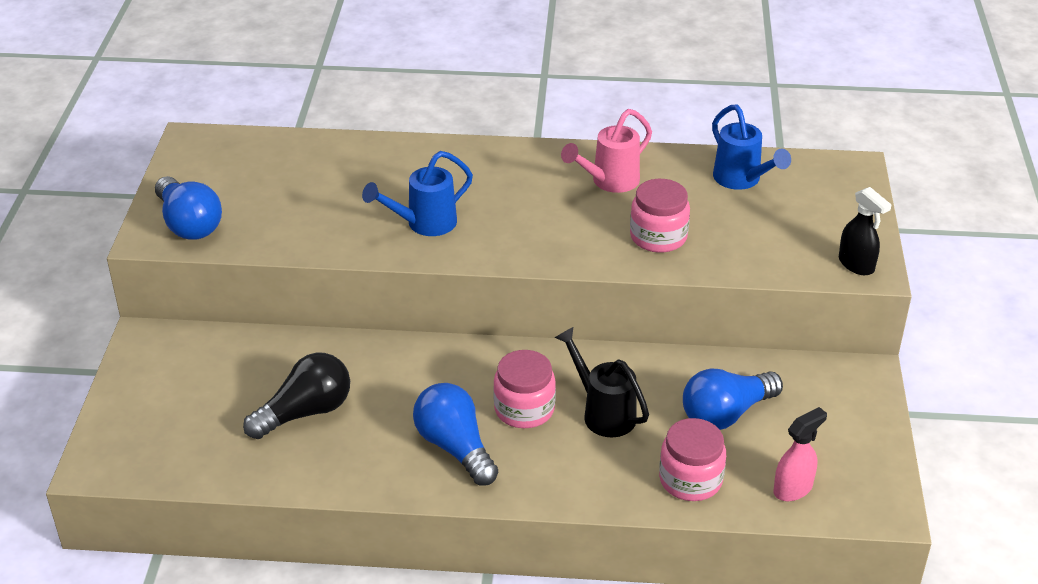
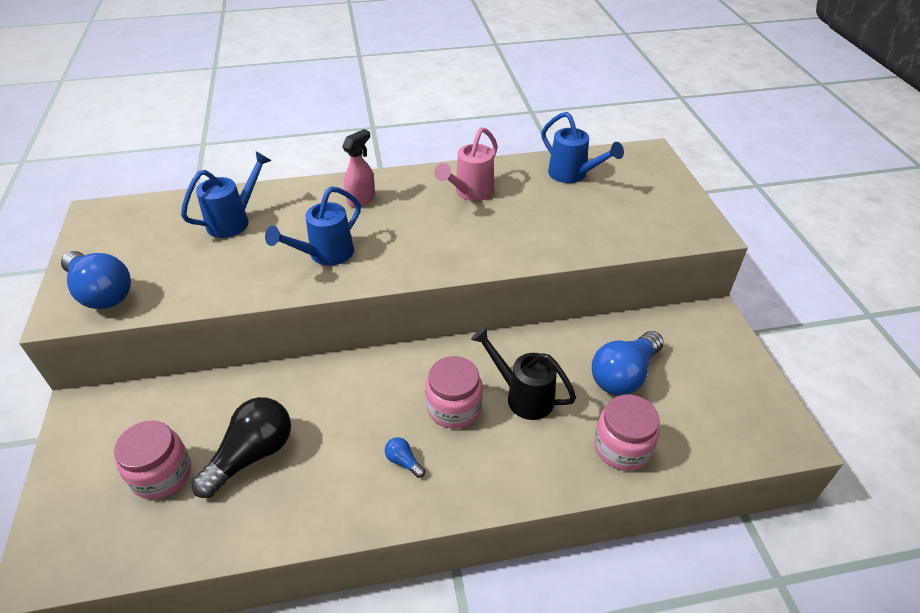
camera: 15 degrees left, 5 degrees up
(336, 171) = (234, 220): none -> blue watering can
(455, 447) = (403, 462): blue light bulb -> blue light bulb, size x0.43
(658, 237) = (528, 232): pink jar -> pink jar (162, 474)
(793, 489) = (709, 436): pink spray bottle -> pink spray bottle (361, 199)
(856, 265) = (693, 228): black spray bottle -> none

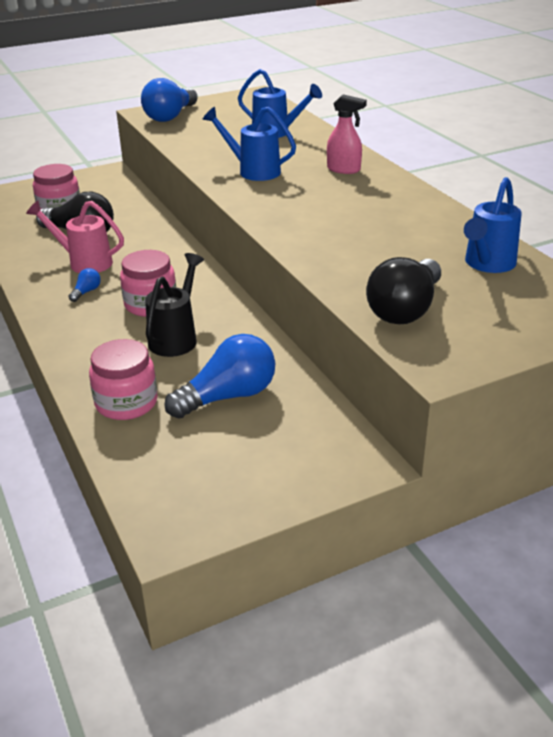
camera: 75 degrees right, 10 degrees down
(470, 193) = (397, 214): pink watering can -> pink watering can (84, 262)
(624, 375) = (228, 396): blue light bulb -> blue light bulb turned 120 degrees clockwise
(629, 227) = (405, 309): none -> black light bulb

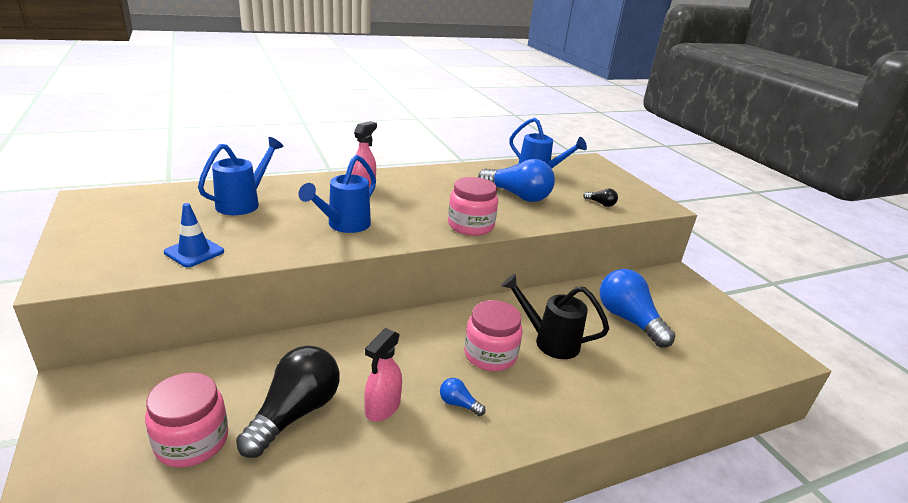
camera: 90 degrees left, 5 degrees down
(84, 262) = (382, 408): pink watering can -> pink spray bottle
(126, 403) = (653, 374): pink jar -> pink jar (470, 226)
(170, 116) = (110, 259): blue light bulb -> blue light bulb (517, 196)
(187, 133) = (194, 252): none -> blue traffic cone
(405, 309) = (601, 204): black light bulb -> black light bulb, size x0.43

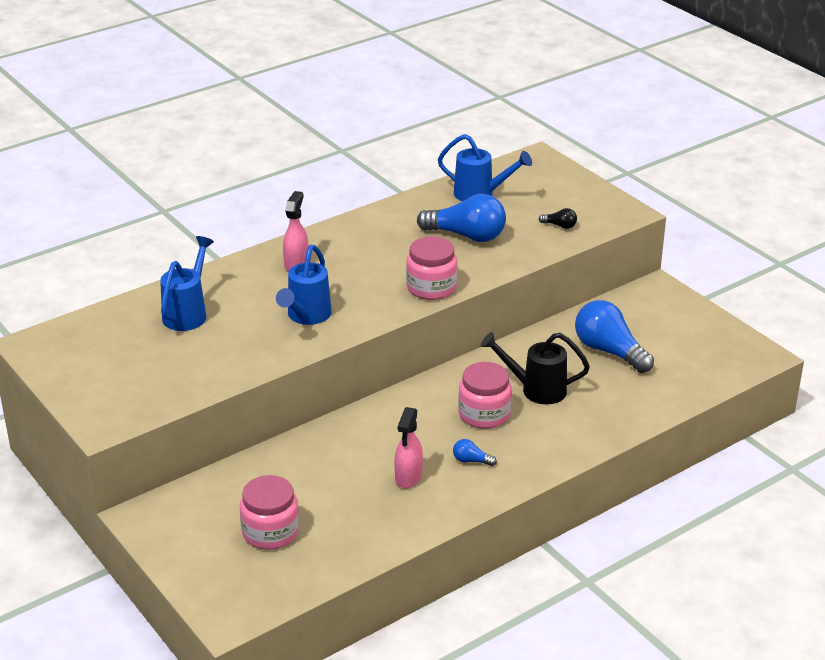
camera: 10 degrees left, 5 degrees up
(194, 252) = (189, 377): blue traffic cone -> none
(295, 413) = (338, 496): black light bulb -> none

